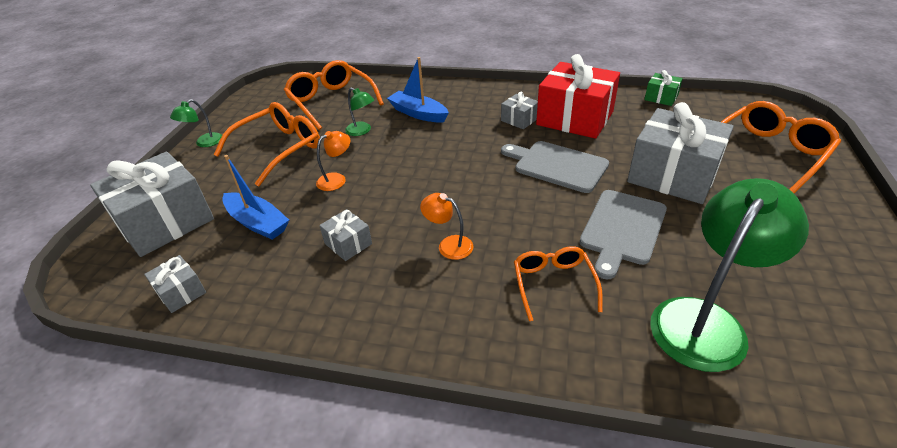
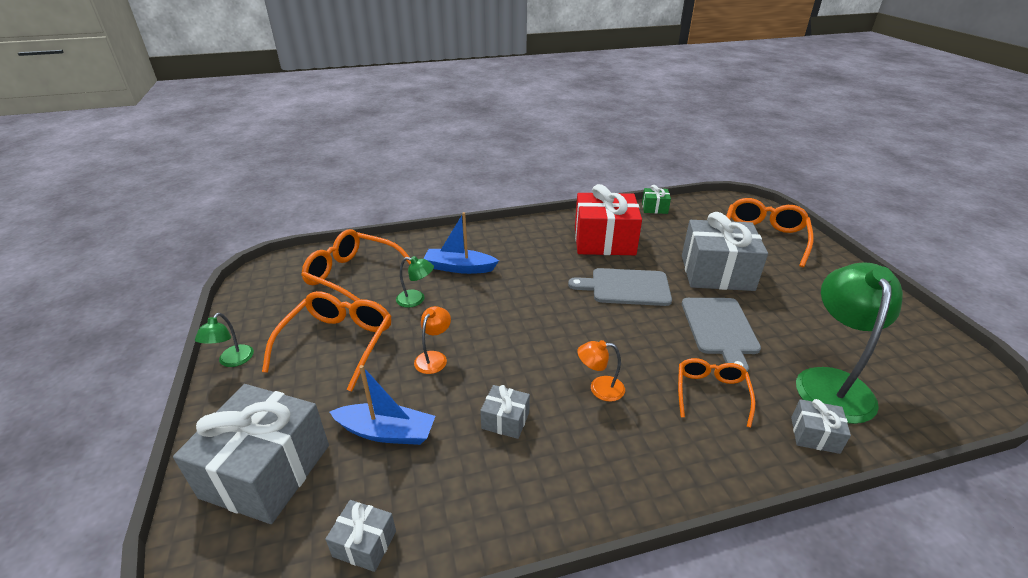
camera: 30 degrees left, 5 degrees down
(519, 120) = (559, 252): grey gift -> grey gift (814, 435)
(553, 284) = (711, 393): orange glasses -> orange glasses turned 45 degrees clockwise

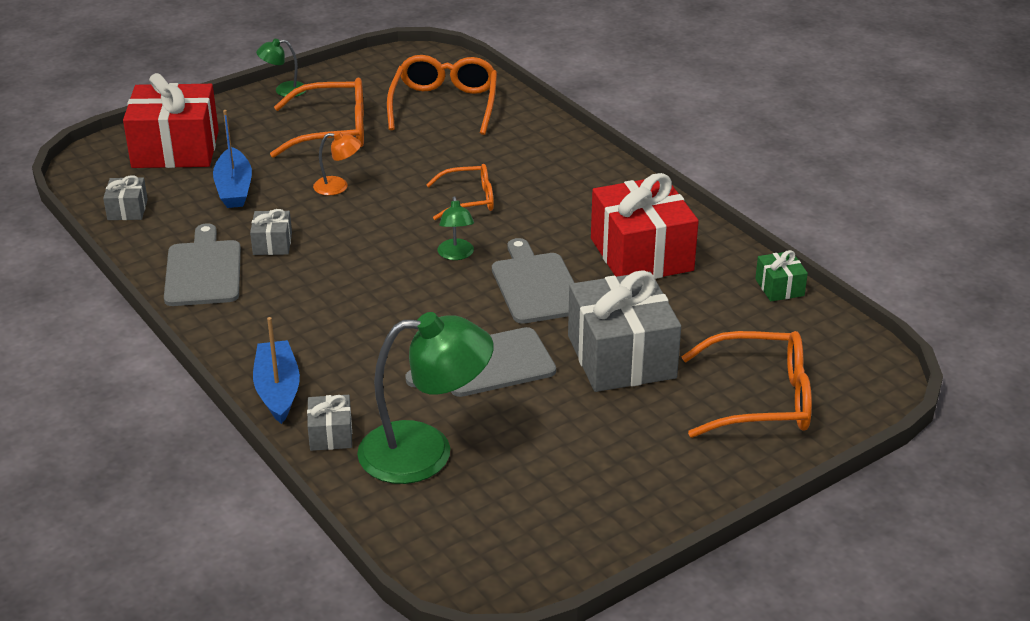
camera: 70 degrees right, 0 degrees up
(266, 471) = (175, 149): grey gift -> red gift
(416, 299) = (424, 152): green lamp -> green lamp (456, 255)
(459, 268) = (502, 163): blue boat -> blue boat (277, 390)
(530, 486) = (203, 270): none -> grey cutting board
(599, 388) = (339, 290): orange lamp -> none
(711, 393) = (365, 362): orange glasses -> orange glasses (469, 200)

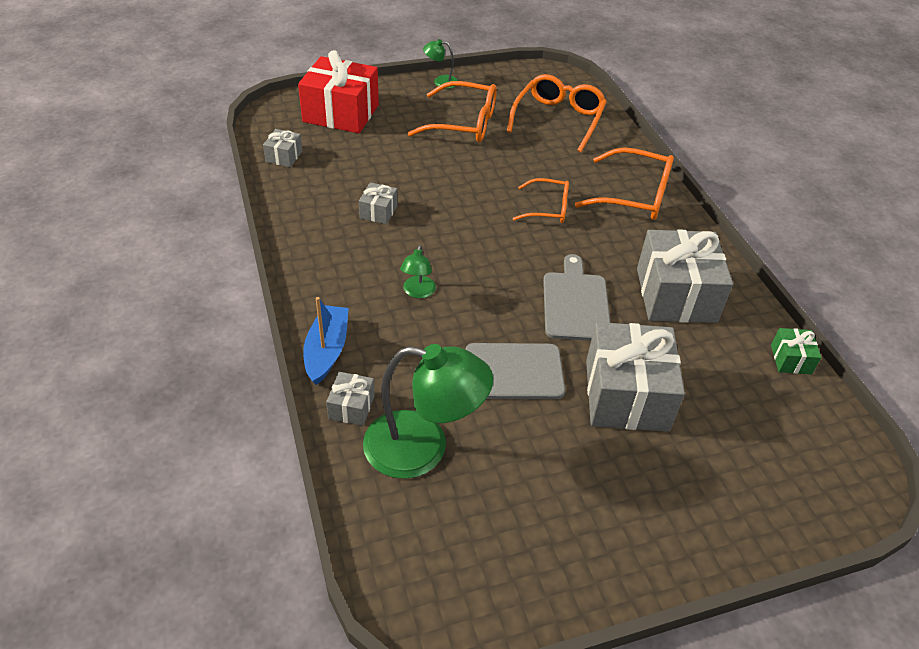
camera: 15 degrees right, 10 degrees up
(203, 270) = (316, 223): grey cutting board -> none
(234, 188) = (370, 156): blue boat -> none
(338, 186) = (449, 172): orange lamp -> none
(456, 255) = (519, 257): green lamp -> green lamp (418, 292)
(641, 254) = (676, 295): red gift -> grey gift
(760, 399) = (741, 477): orange glasses -> orange glasses (634, 196)

